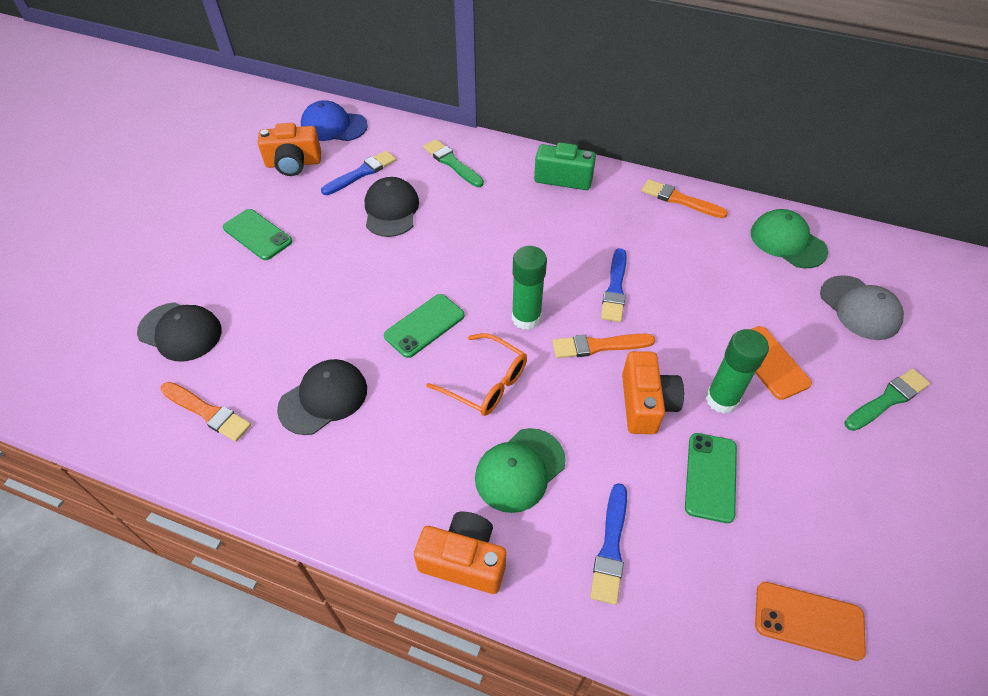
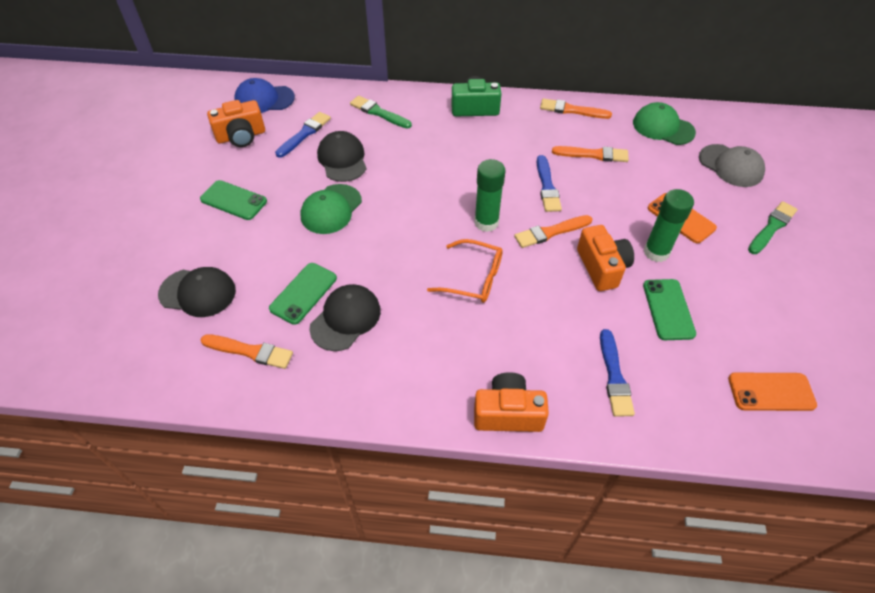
camera: 15 degrees left, 0 degrees up
(424, 326) = (407, 245): green phone -> green phone (303, 293)
(520, 470) = (525, 337): green cap -> green cap (331, 209)
(686, 259) = (593, 154): none -> orange brush

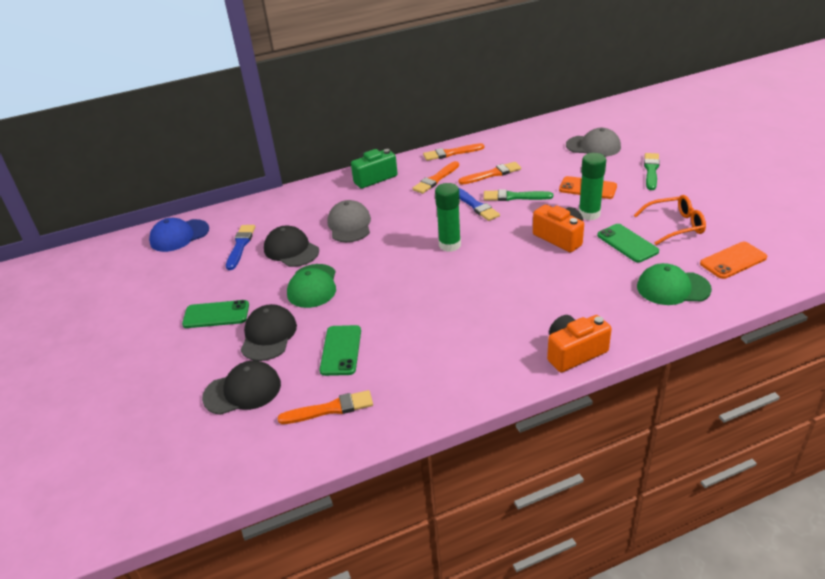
camera: 25 degrees left, 15 degrees down
(241, 136) = (181, 268): orange camera -> none
(345, 319) = (393, 351): black cap -> black cap (268, 335)
(379, 113) = (295, 208): green brush -> green brush (514, 197)
(412, 154) = (349, 225): none -> grey cap
(474, 278) = (472, 283): orange glasses -> orange glasses (675, 225)
(551, 232) = (504, 232): orange brush -> orange brush (436, 179)
(614, 376) = (627, 297): blue brush -> none
(663, 127) = (527, 140): green cap -> green cap (673, 288)

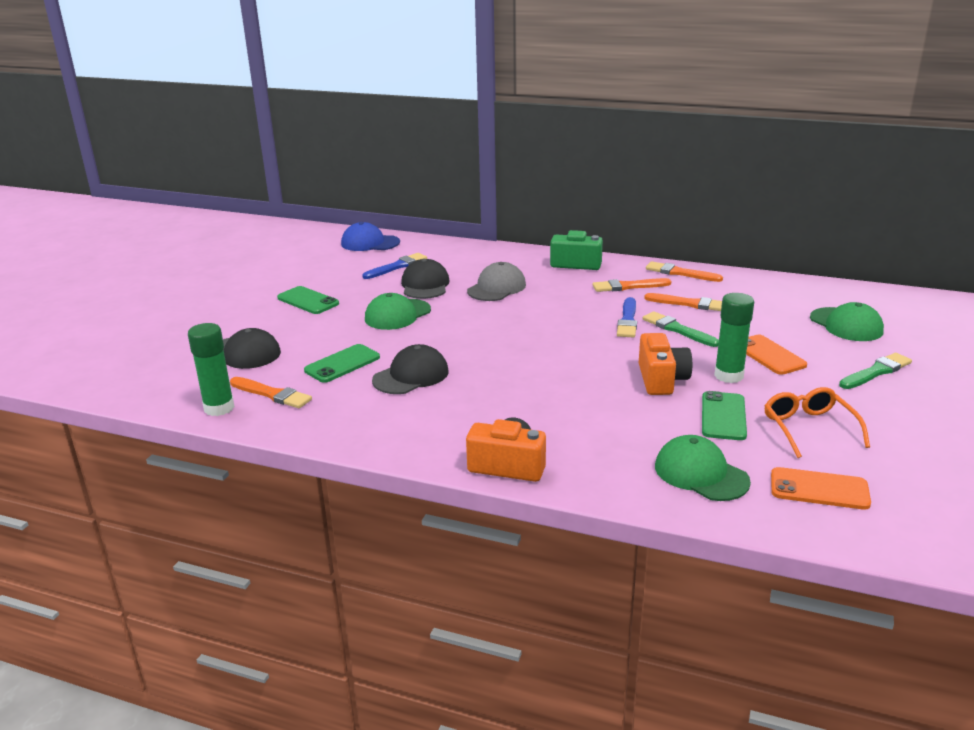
camera: 40 degrees right, 10 degrees down
(268, 335) = (315, 330): black cap -> black cap (411, 376)
(449, 245) = (550, 338): green glue stick -> green glue stick (219, 408)
(593, 146) = (846, 325): grey cap -> green cap
(675, 225) = (809, 428): orange glasses -> orange glasses turned 135 degrees counterclockwise

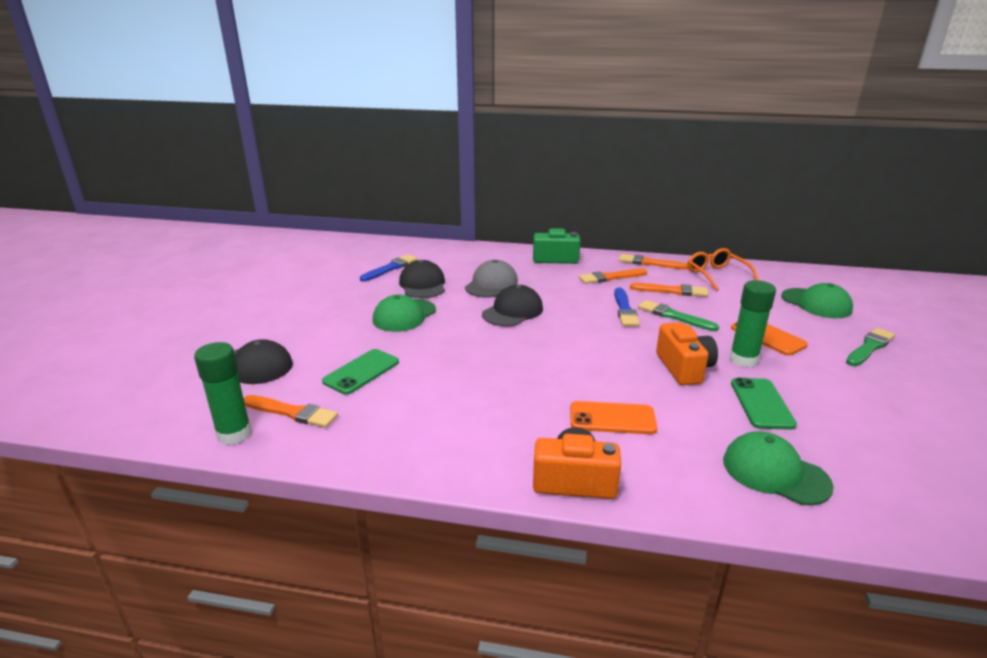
camera: 10 degrees left, 0 degrees up
(308, 301) = (310, 306): green phone -> none
(370, 243) = (359, 247): blue cap -> none
(411, 376) = (437, 380): black cap -> black cap (513, 311)
(809, 428) = (847, 411): orange glasses -> orange glasses (716, 275)
(819, 489) = (898, 481): orange phone -> orange phone (612, 418)

